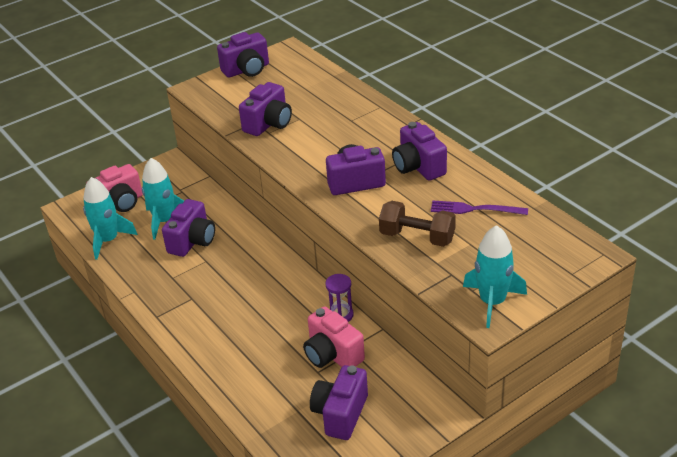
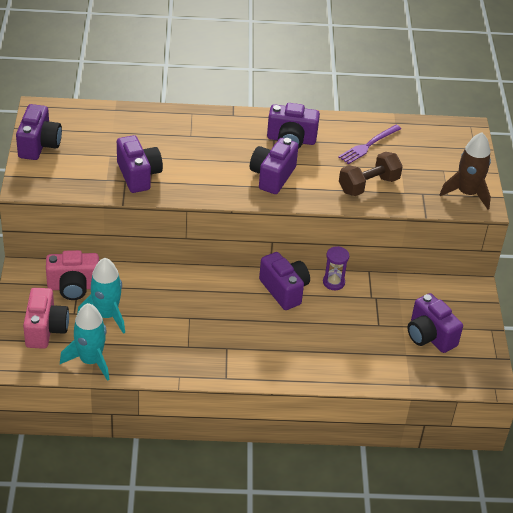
camera: 60 degrees left, 5 degrees up
(192, 241) = (155, 313): purple camera -> purple camera (284, 290)
(332, 355) = (369, 308): pink camera -> pink camera (73, 287)
(492, 302) = (467, 193): turquoise rocket -> brown rocket

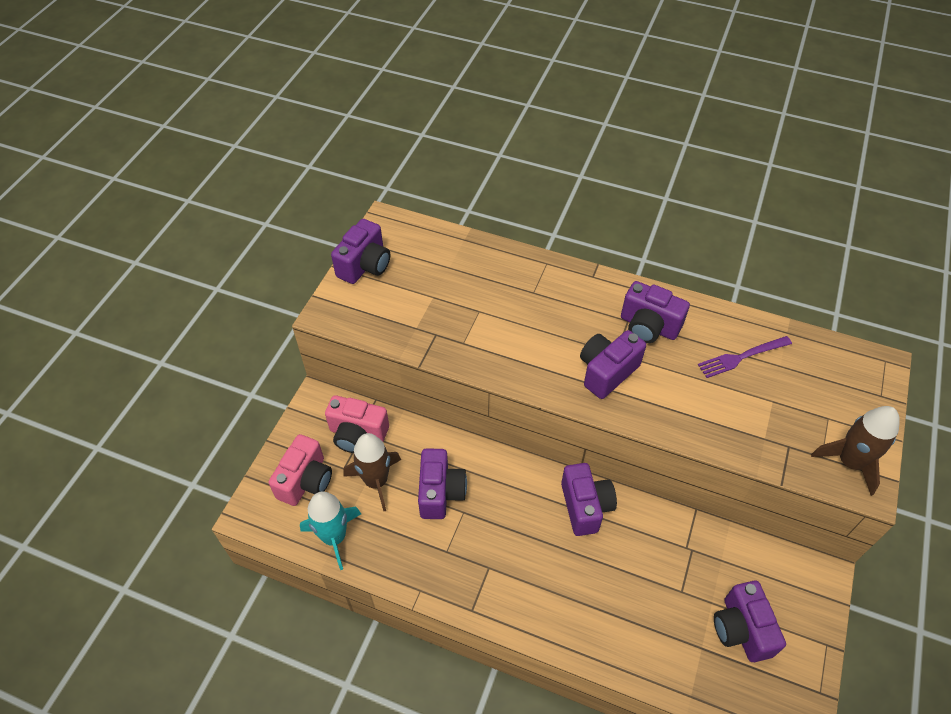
camera: 25 degrees right, 10 degrees up
(106, 315) = (376, 481): turquoise rocket -> brown rocket
(138, 175) = (453, 331): purple camera -> purple camera (440, 492)
(333, 282) = (647, 512): purple hourglass -> none
(368, 185) = (722, 415): brown dumbbell -> none

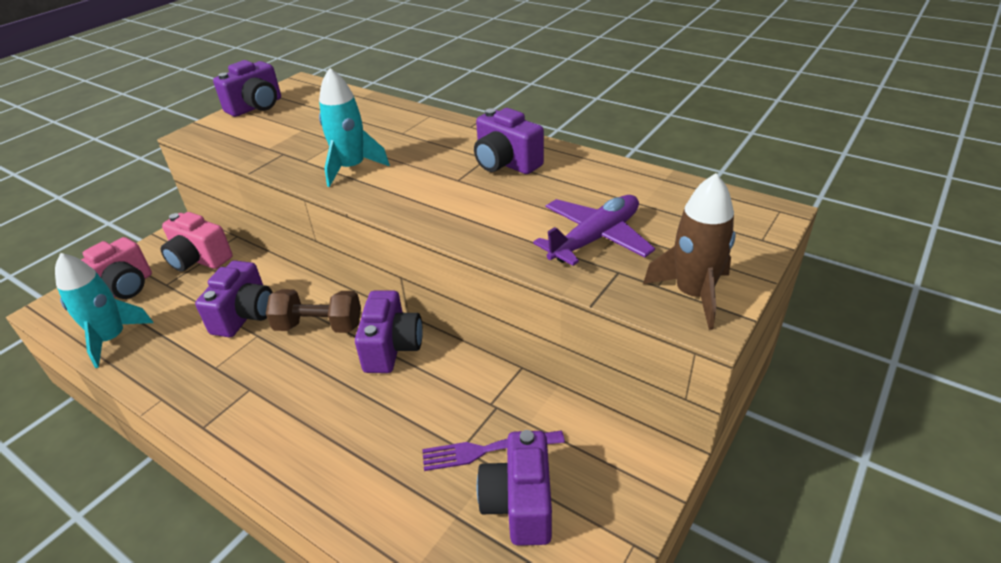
camera: 15 degrees right, 15 degrees down
(376, 481) = (188, 298): brown rocket -> none
(512, 494) = (319, 326): none -> brown dumbbell
(513, 348) = (351, 168): none -> turquoise rocket
(607, 372) = (437, 192): purple camera -> none
(741, 357) = (598, 194): purple fork -> purple fork (486, 450)
(759, 412) = (595, 238): none -> purple plane

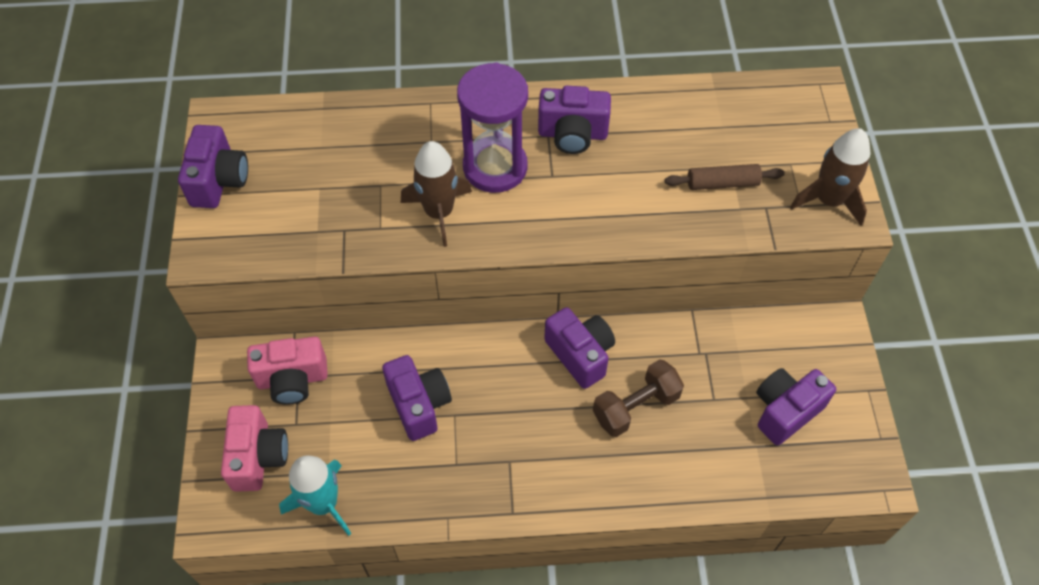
camera: 40 degrees left, 20 degrees up
(319, 326) = (498, 373): brown dumbbell -> brown dumbbell (636, 407)
(351, 168) = (439, 212): turquoise rocket -> brown rocket
(424, 160) = (495, 167): none -> purple hourglass
(486, 450) = (731, 390): purple fork -> none
(519, 503) = (785, 411): purple camera -> purple camera turned 90 degrees clockwise
(595, 238) = (722, 183): purple plane -> brown rolling pin

